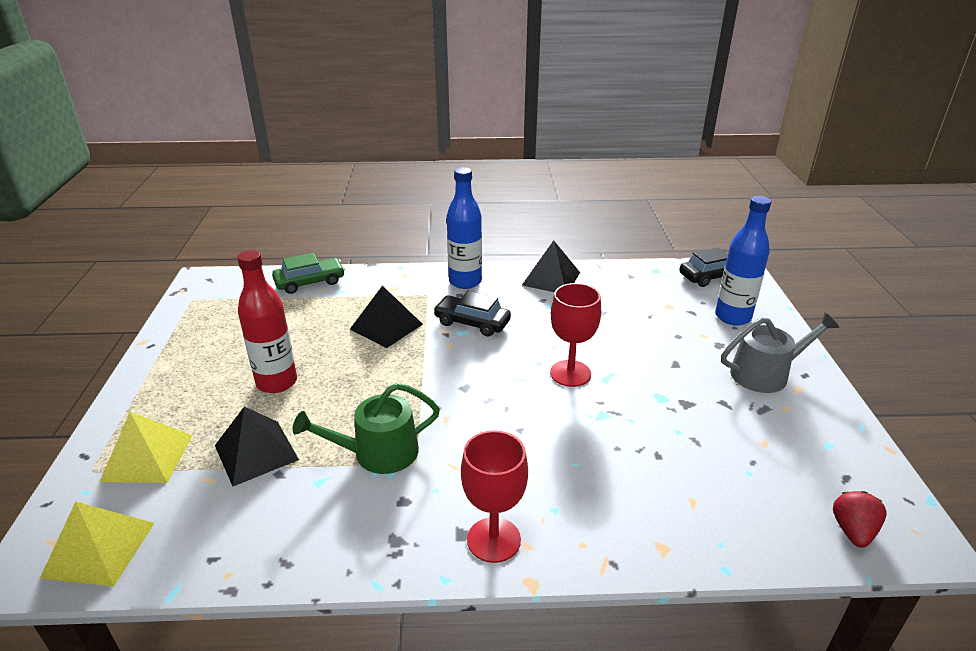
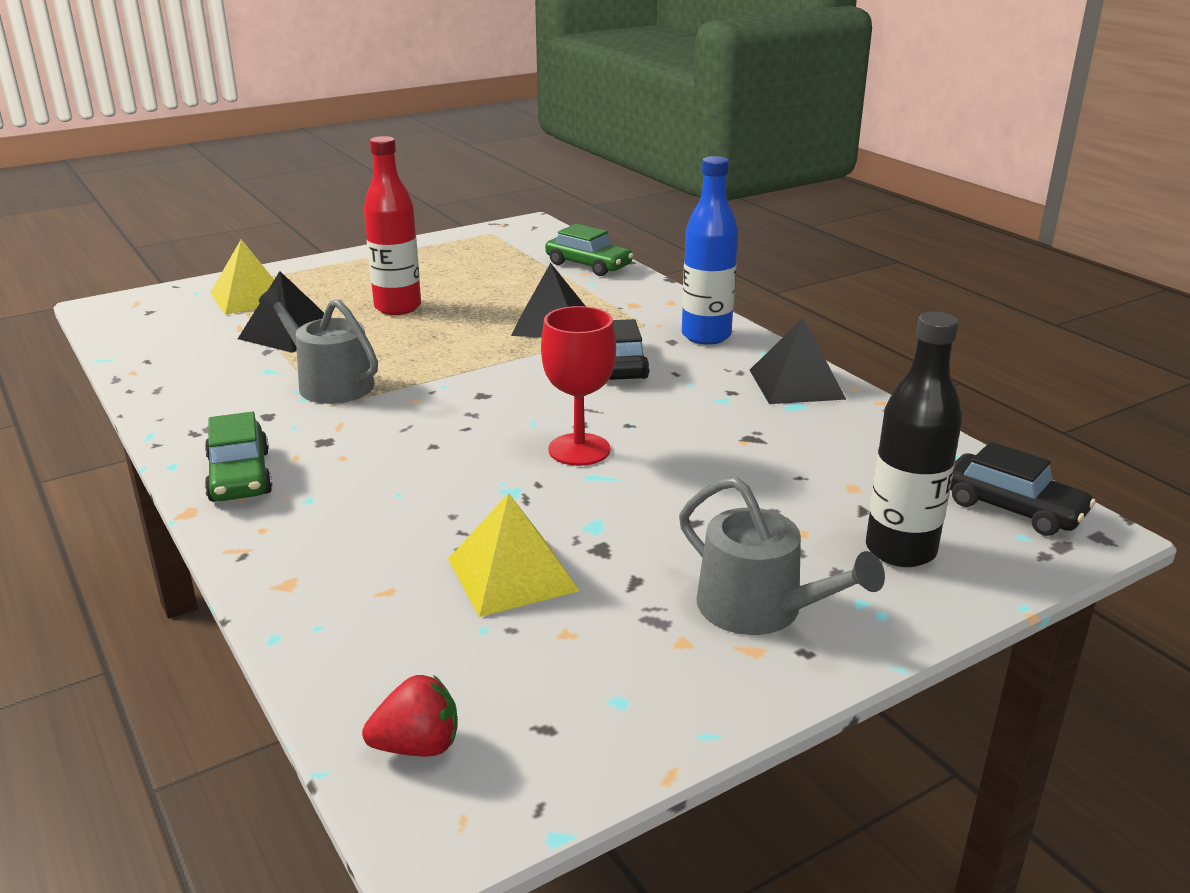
camera: 60 degrees right, 5 degrees down
(99, 549) = (136, 319): yellow pyramid -> yellow pyramid (512, 574)
(377, 453) = (329, 383): green watering can -> grey watering can
(493, 540) = (239, 476): red goblet -> green car
(732, 317) = (900, 550): blue bottle -> black bottle

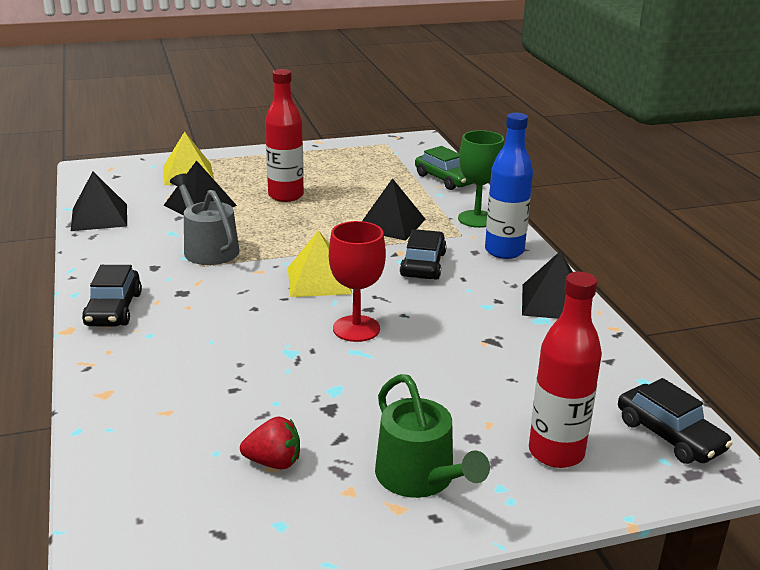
camera: 15 degrees right, 0 degrees up
(154, 364) = (99, 217): none -> black pyramid
(239, 476) = (113, 309): green car -> black car
(417, 746) = (129, 527): red strawberry -> red strawberry (274, 462)
(512, 574) = (257, 416): yellow pyramid -> yellow pyramid (319, 280)
(652, 304) = (476, 219): none -> green goblet
(760, 609) = (420, 477): grey watering can -> green watering can
(900, 550) = (556, 452): black bottle -> red bottle

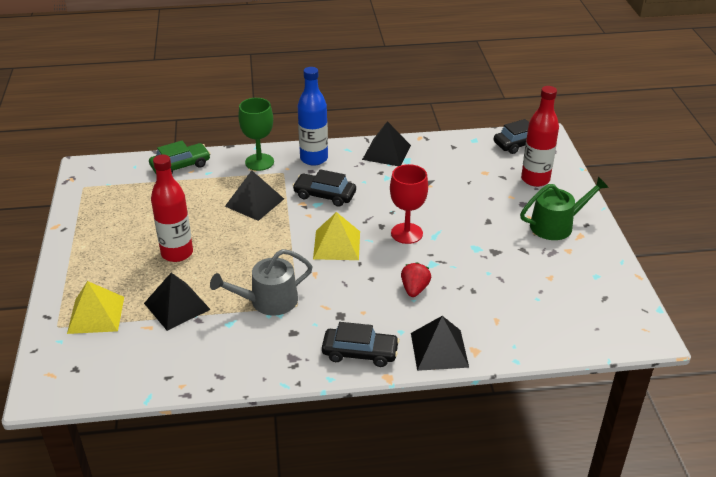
camera: 80 degrees left, 10 degrees up
(99, 217) = (178, 374): black pyramid -> black pyramid (439, 349)
(274, 462) = (546, 276): red strawberry -> red strawberry (414, 289)

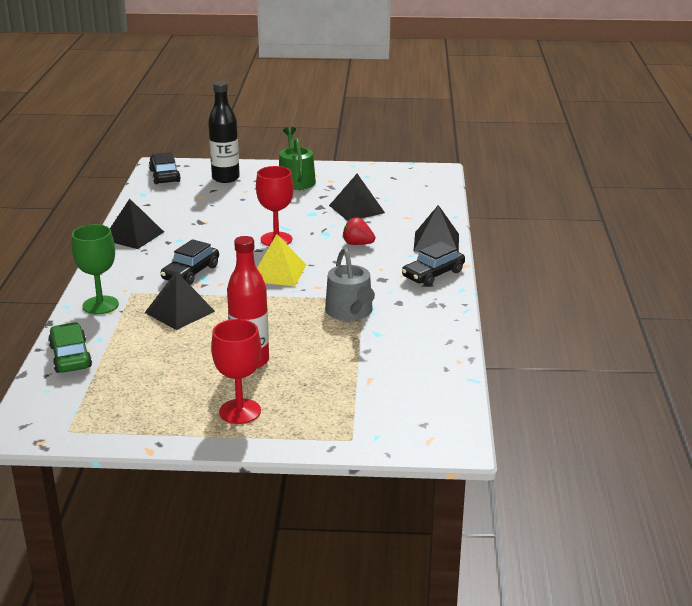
camera: 80 degrees left, 10 degrees down
(96, 315) = (339, 413): yellow pyramid -> none
(102, 260) = (240, 411): none -> red goblet
(176, 306) = (341, 362): black pyramid -> black pyramid (356, 209)
(314, 159) = (117, 274): blue bottle -> none
(360, 353) = (433, 274): black car -> black car turned 150 degrees counterclockwise
(535, 179) = (225, 178): red bottle -> black bottle

